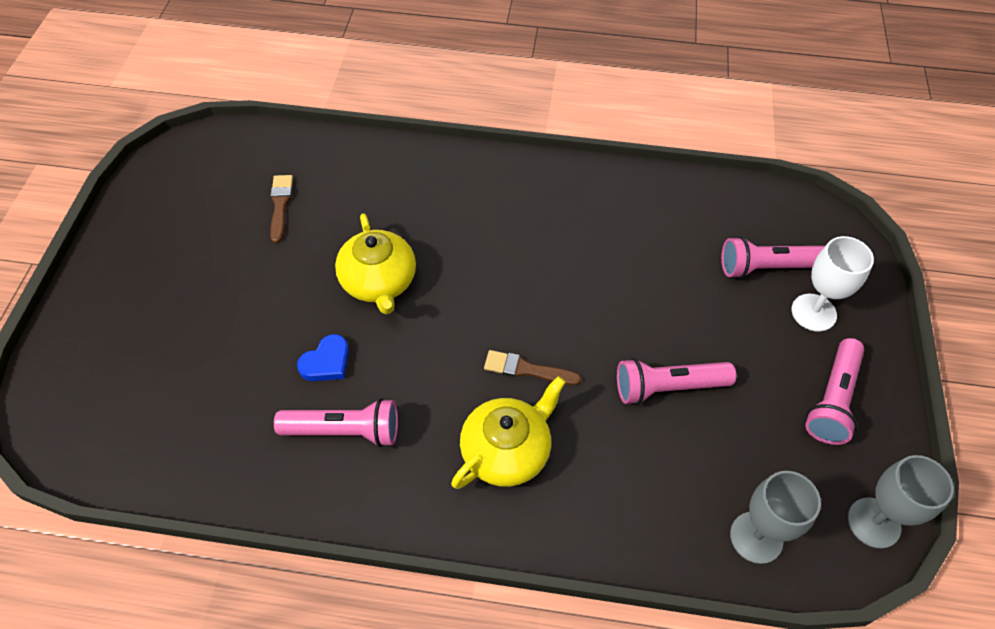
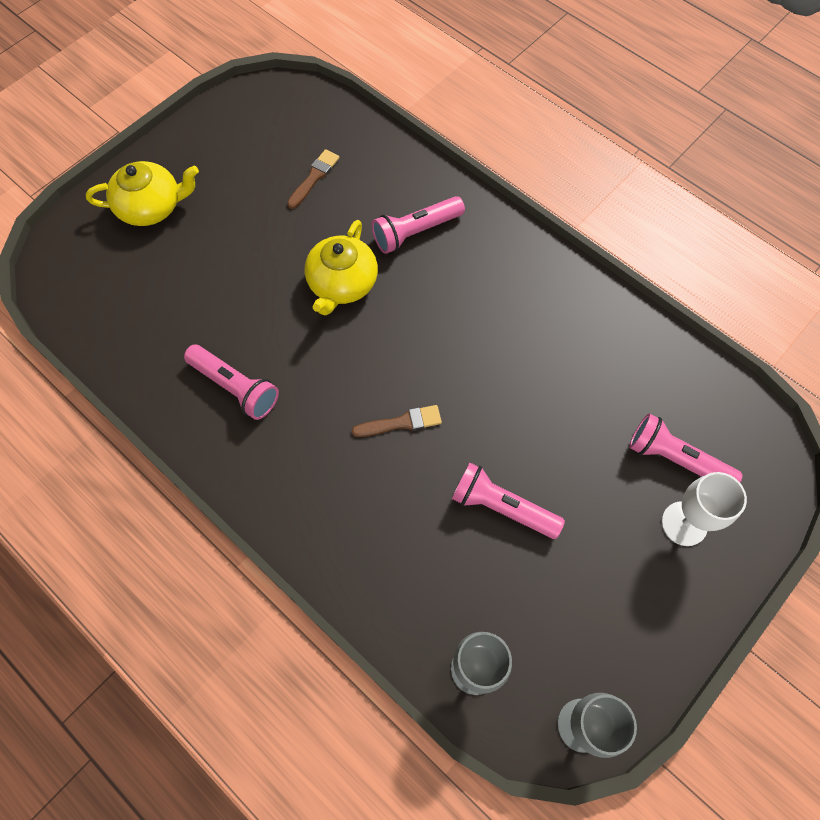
camera: 35 degrees right, 10 degrees up
(326, 362) = (259, 326): blue heart -> none
(507, 450) = (338, 476): yellow teapot -> yellow teapot (151, 207)
(527, 369) = (401, 423): brown brush -> brown brush turned 120 degrees clockwise
(832, 400) = (635, 606): pink flashlight -> pink flashlight (416, 232)

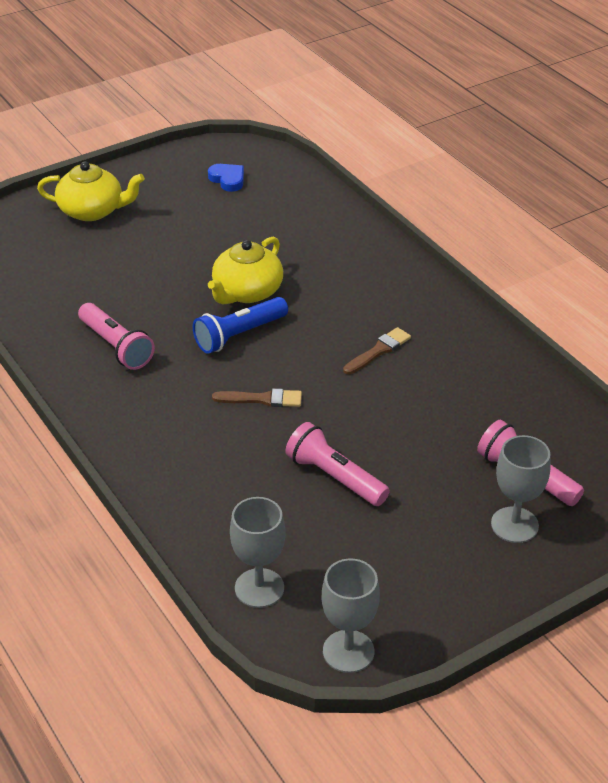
camera: 15 degrees right, 25 degrees down
(276, 135) = (228, 179): none -> blue heart
(314, 177) = (251, 214): brown brush -> brown brush (378, 351)
(353, 343) = (239, 335): none -> blue flashlight
(416, 232) = (333, 267): pink flashlight -> none
(684, 523) = (514, 525): white goblet -> grey goblet

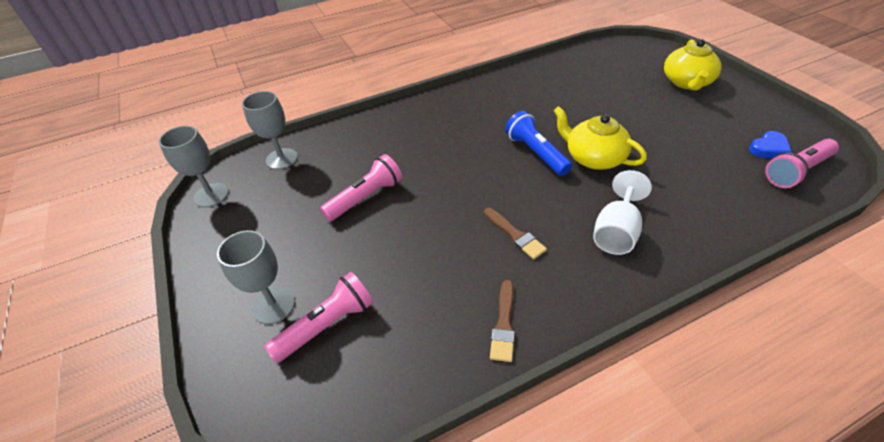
camera: 100 degrees right, 5 degrees up
(116, 346) = (522, 99): pink flashlight -> pink flashlight (797, 171)
(262, 399) = (459, 163): brown brush -> brown brush (504, 324)
(363, 285) = (616, 232): none -> white goblet

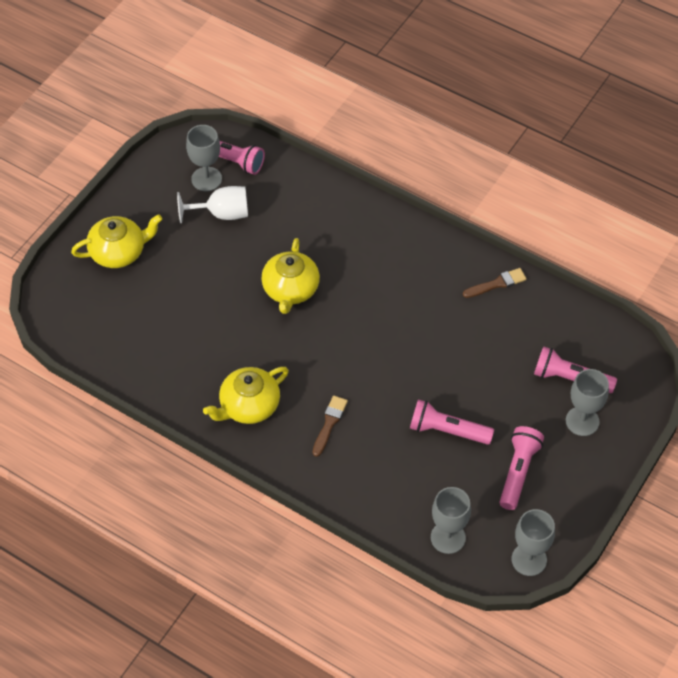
camera: 125 degrees left, 10 degrees up
(282, 225) = (518, 472): none -> pink flashlight
(488, 102) = (248, 406): none -> yellow teapot
(515, 235) = (417, 309): brown brush -> brown brush (329, 423)
(536, 153) = (309, 332): blue flashlight -> none
(616, 232) = (373, 250): white goblet -> white goblet (222, 213)
(769, 148) = (206, 179): blue heart -> grey goblet

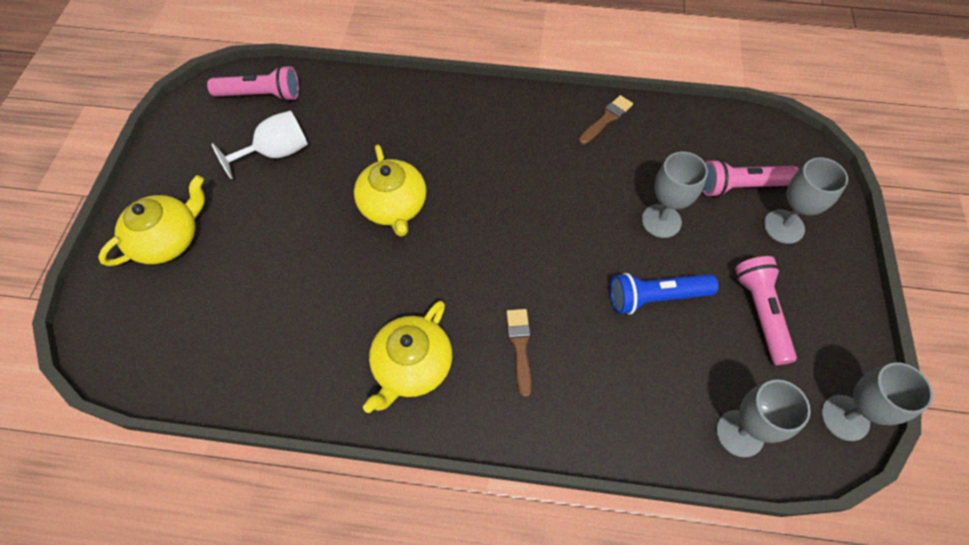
camera: 25 degrees left, 5 degrees up
(206, 179) = (242, 123): grey goblet -> grey goblet (661, 221)
(447, 431) = (656, 297): pink flashlight -> blue flashlight

